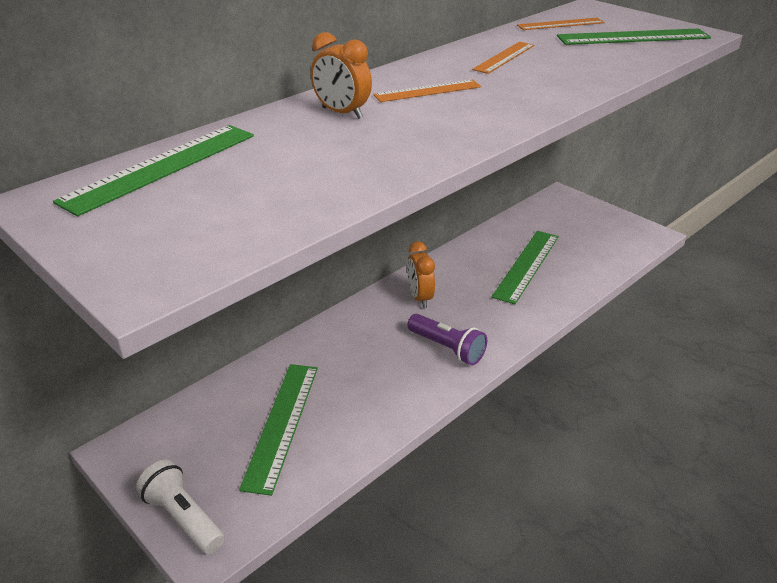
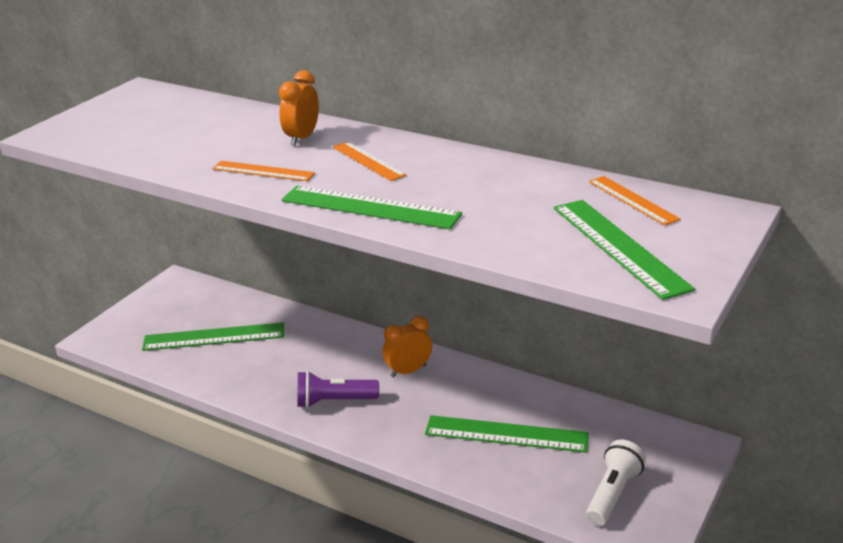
camera: 75 degrees right, 5 degrees down
(161, 167) = (189, 105): green ruler -> green ruler (370, 207)
(183, 517) = (120, 322): white flashlight -> white flashlight (613, 494)
(447, 348) = (334, 401): purple flashlight -> purple flashlight turned 60 degrees clockwise
(504, 57) = (484, 182): orange ruler -> orange ruler (263, 171)

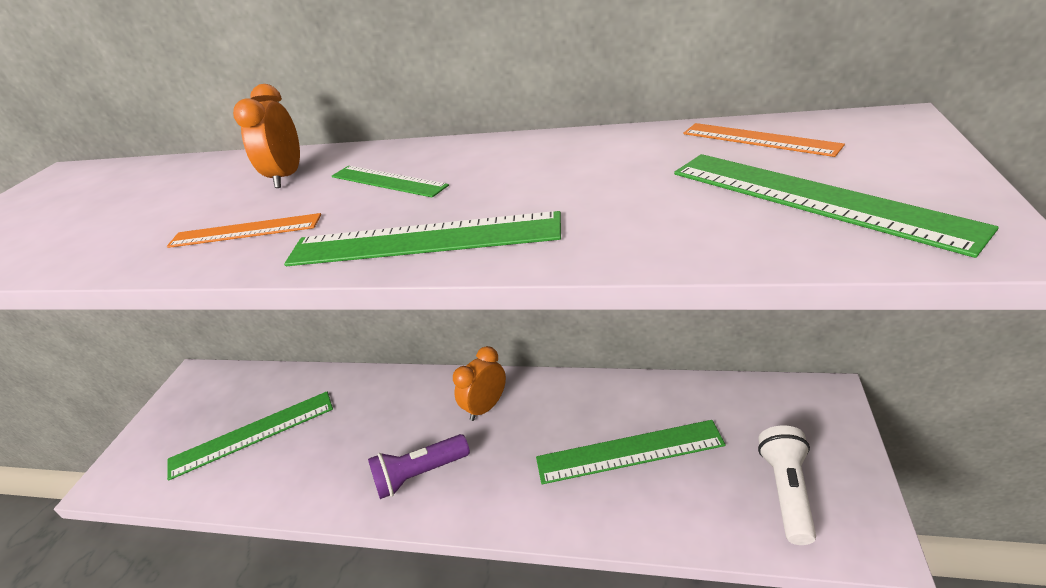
camera: 15 degrees left, 5 degrees up
(368, 161) = (387, 181): orange ruler -> green ruler

